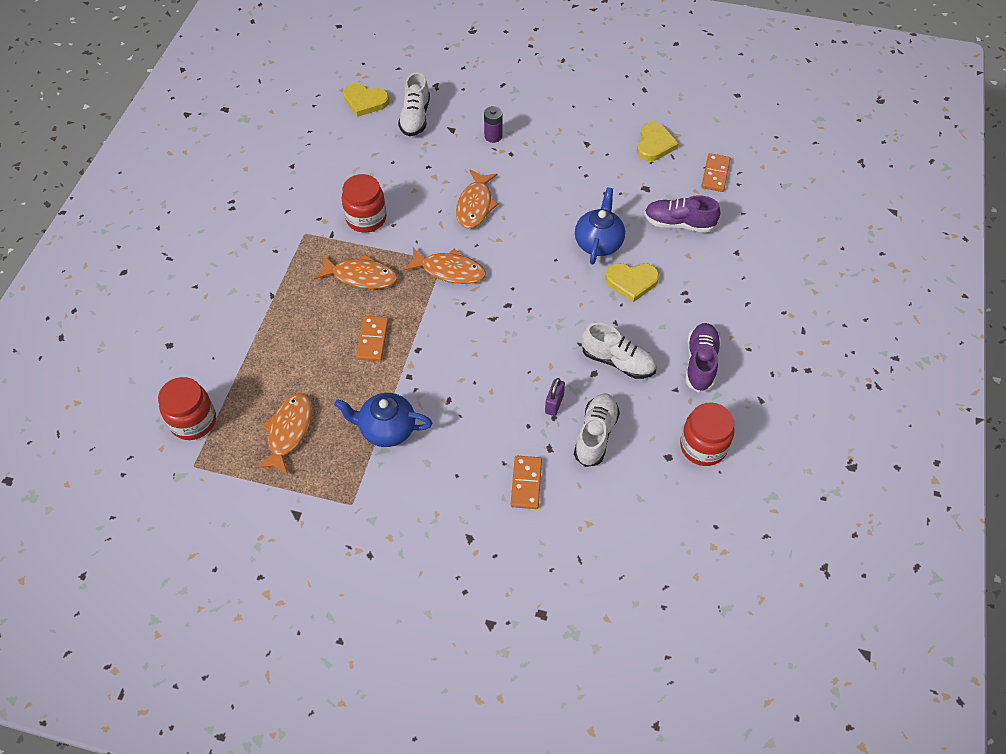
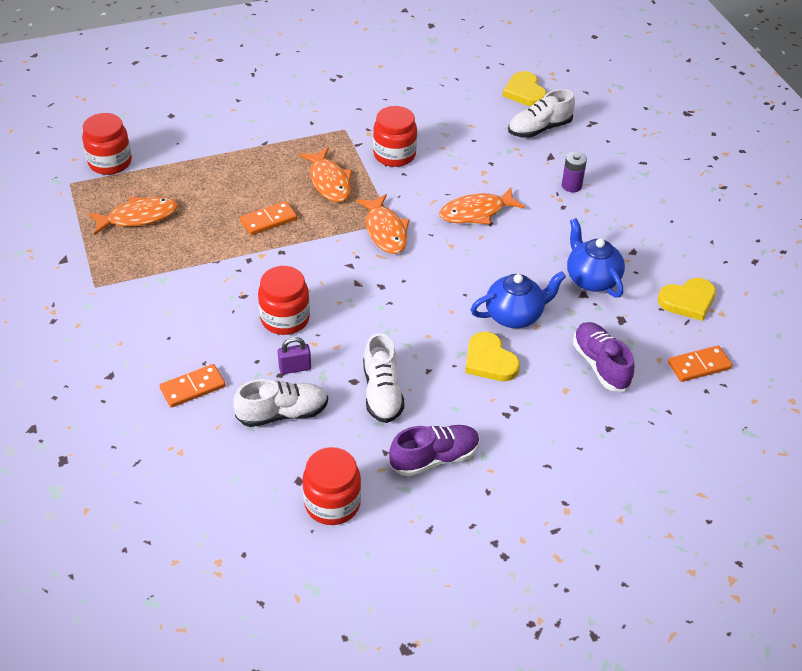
camera: 55 degrees right, 10 degrees down
(386, 429) = (183, 272): blue teapot -> blue teapot (591, 279)
(496, 384) = (285, 319): none -> red jar

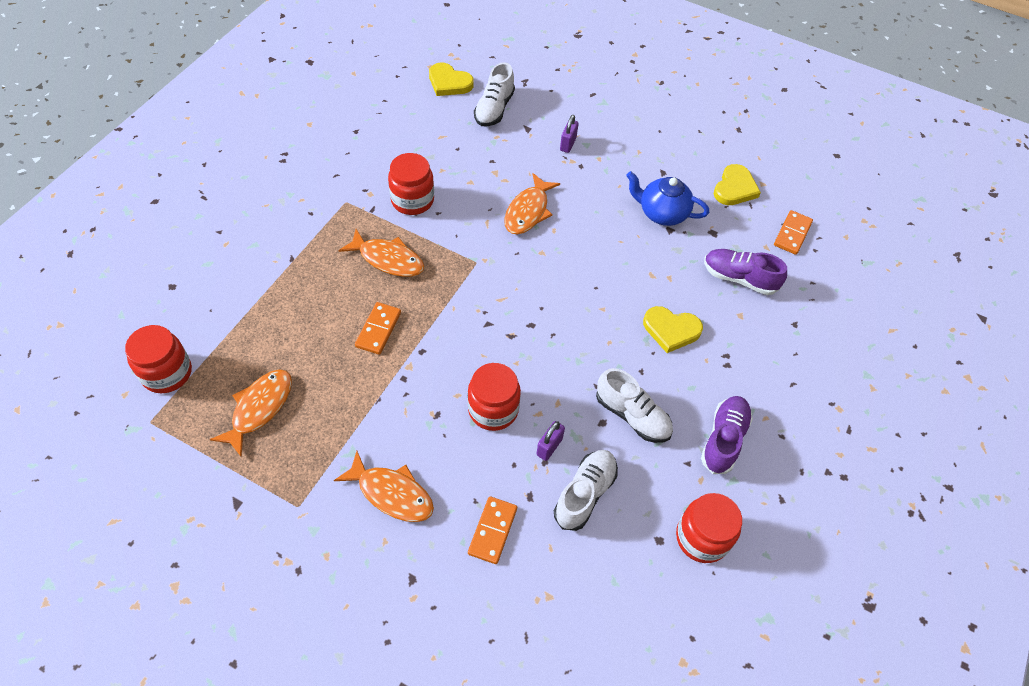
camera: 45 degrees left, 10 degrees up
(385, 231) = (481, 274): orange fish -> orange fish (392, 493)
(515, 315) = (647, 280): blue teapot -> none
(571, 186) = (568, 144): purple battery -> purple padlock

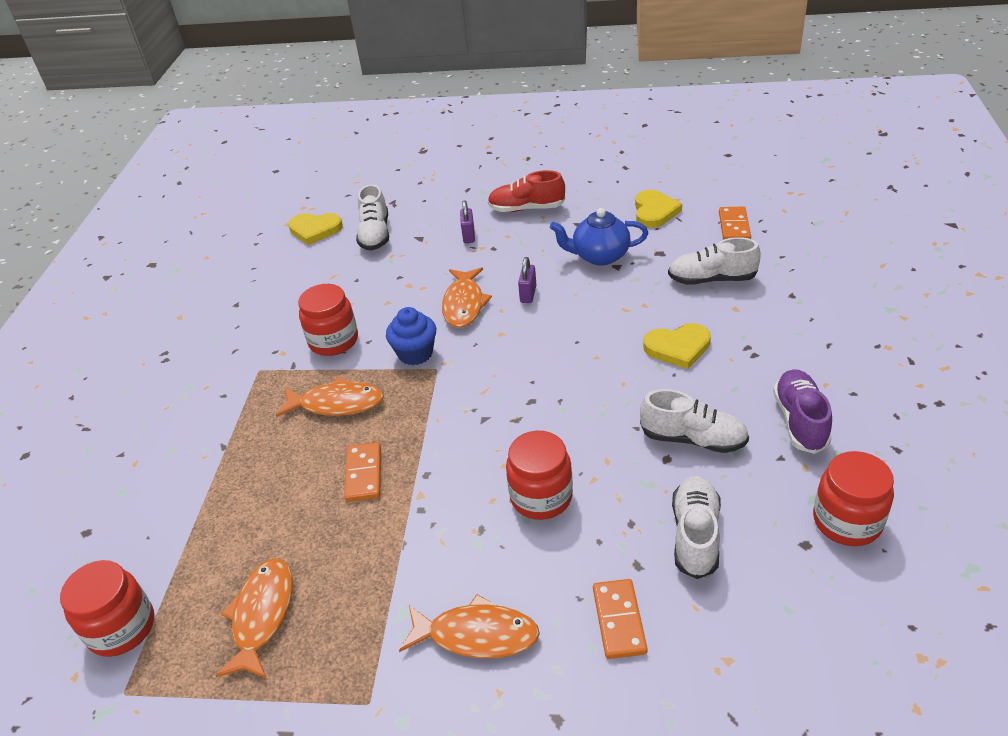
camera: 15 degrees left, 15 degrees down
(467, 241) = (415, 353): none -> blue cupcake
(549, 447) = (626, 506): purple padlock -> purple padlock (528, 294)
(630, 137) = (526, 208): none -> red shoe
(739, 278) = (711, 279): purple shoe -> white shoe

